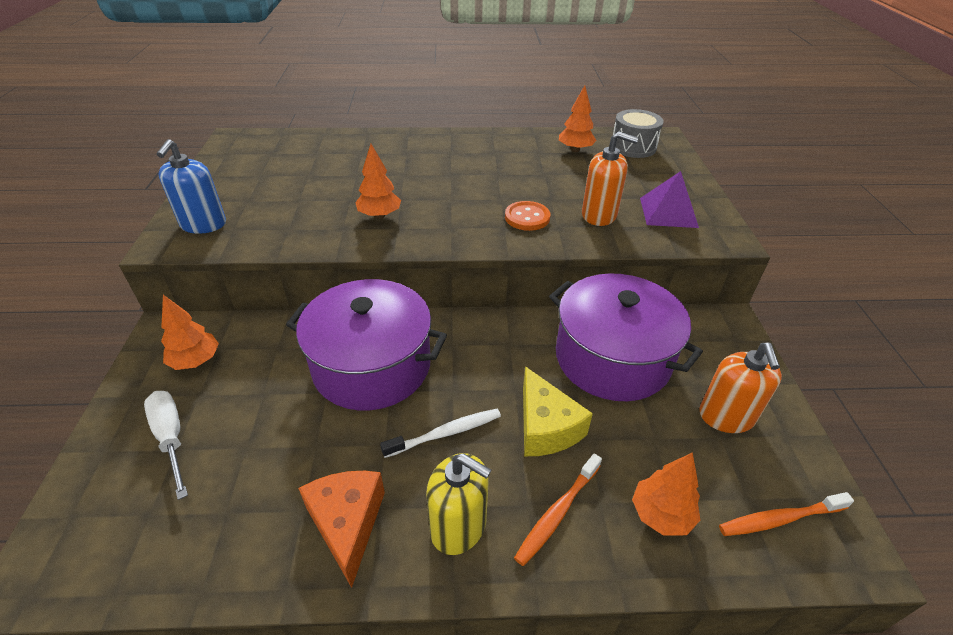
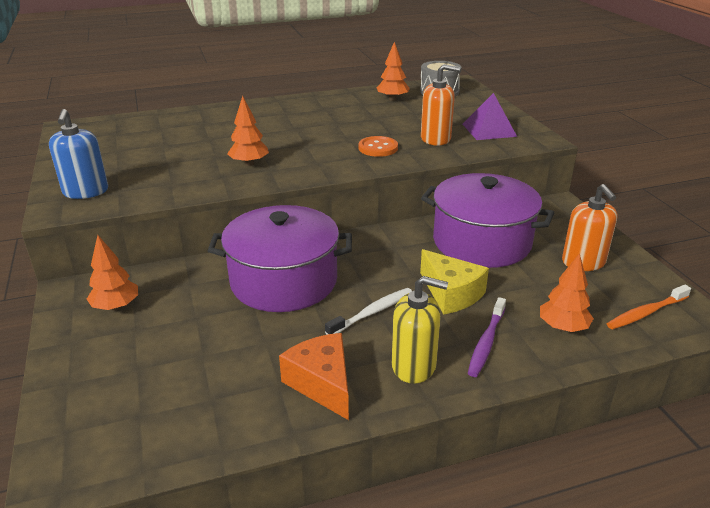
camera: 15 degrees left, 10 degrees down
(171, 438) = (127, 362): white screwdriver -> none
(557, 513) = (486, 342): orange toothbrush -> purple toothbrush

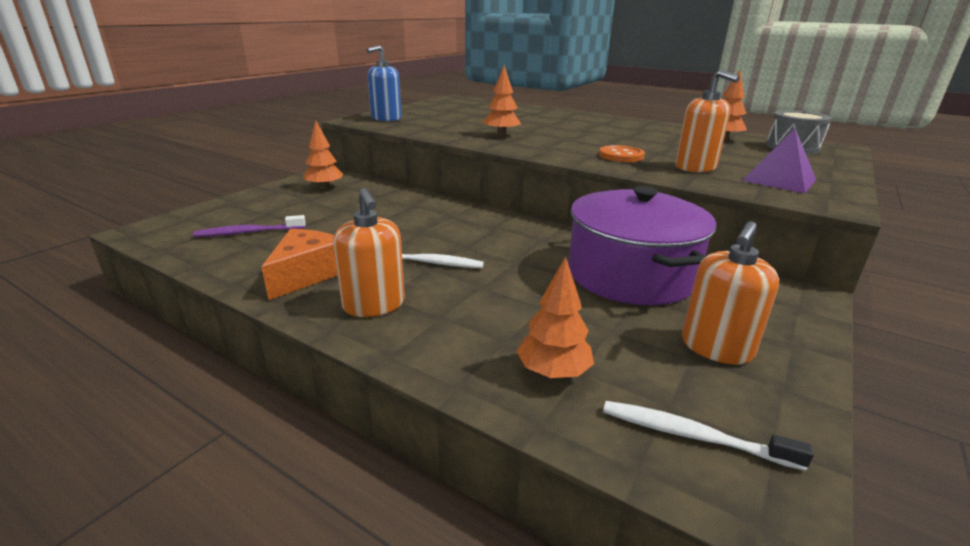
camera: 50 degrees right, 5 degrees down
(284, 281) = (423, 219): purple pot -> none
(414, 366) = (374, 305): yellow soap dispenser -> orange soap dispenser
(451, 293) = (513, 287): yellow cheese -> none
(486, 342) = (458, 331): purple toothbrush -> purple toothbrush (249, 232)
(646, 313) = (693, 436): orange toothbrush -> white toothbrush

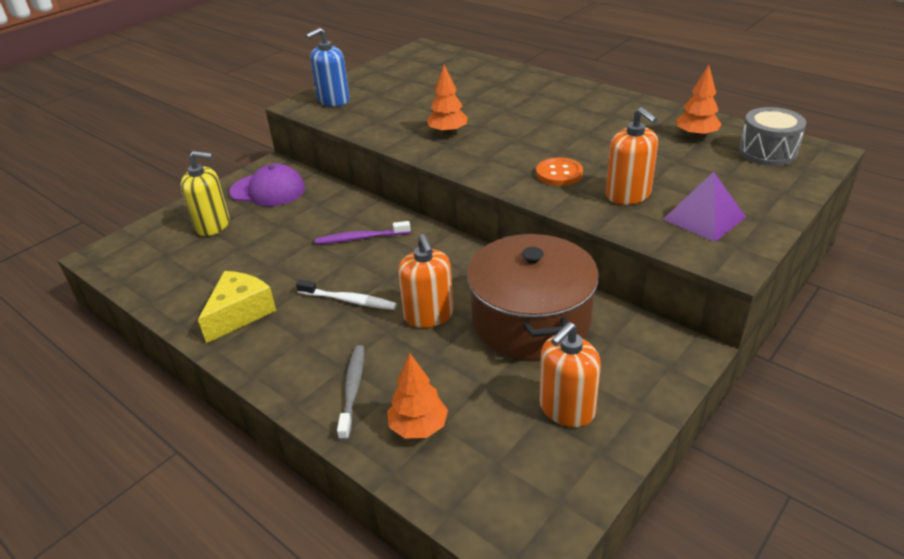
camera: 10 degrees right, 10 degrees up
(249, 232) = (193, 258): purple toothbrush -> purple toothbrush (361, 238)
(269, 210) = (213, 225): none -> yellow soap dispenser
(307, 274) = (240, 313): orange cheese -> yellow cheese
(324, 187) = (268, 190): orange tree -> purple cap
(374, 305) = (291, 351): orange soap dispenser -> orange soap dispenser (428, 315)
(458, 338) = (352, 390): none -> grey toothbrush
(630, 274) = (531, 320): purple pot -> brown pot
(693, 436) = (502, 490): white toothbrush -> none

